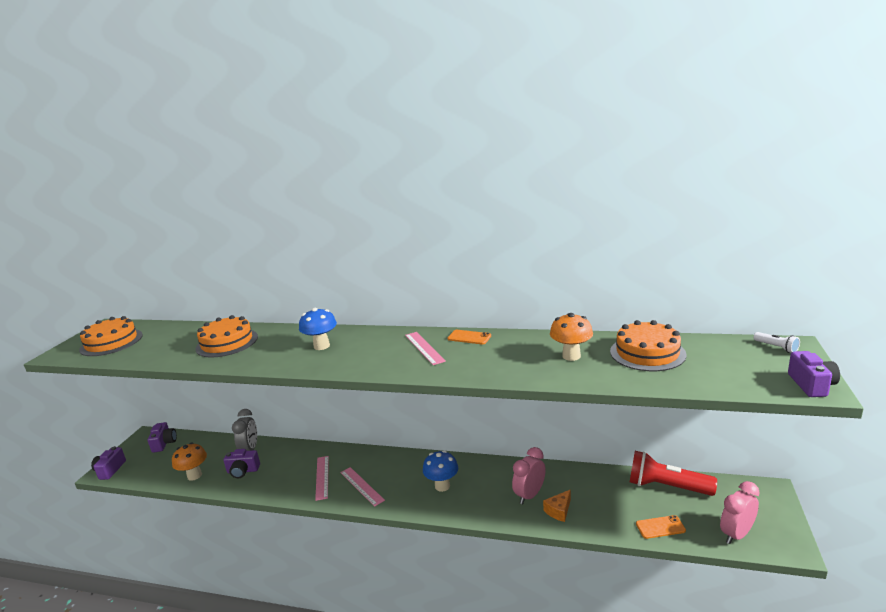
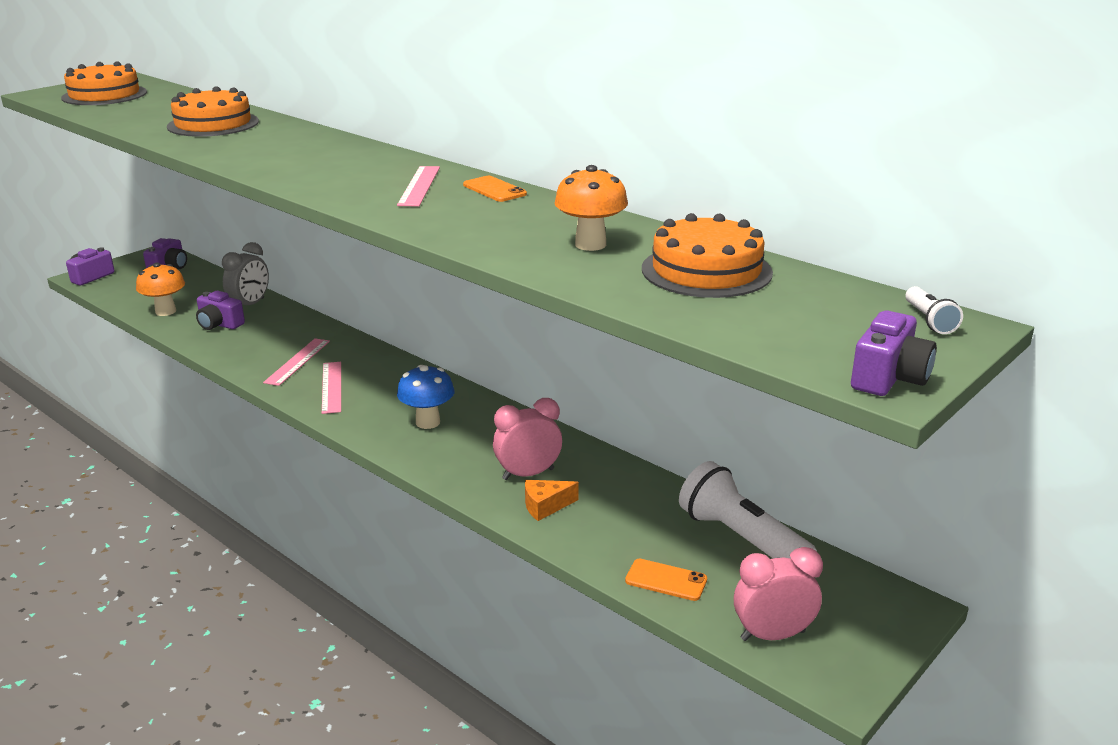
camera: 25 degrees right, 5 degrees up
(321, 346) = (306, 153): blue mushroom -> none
(666, 487) = (741, 538): red flashlight -> white flashlight

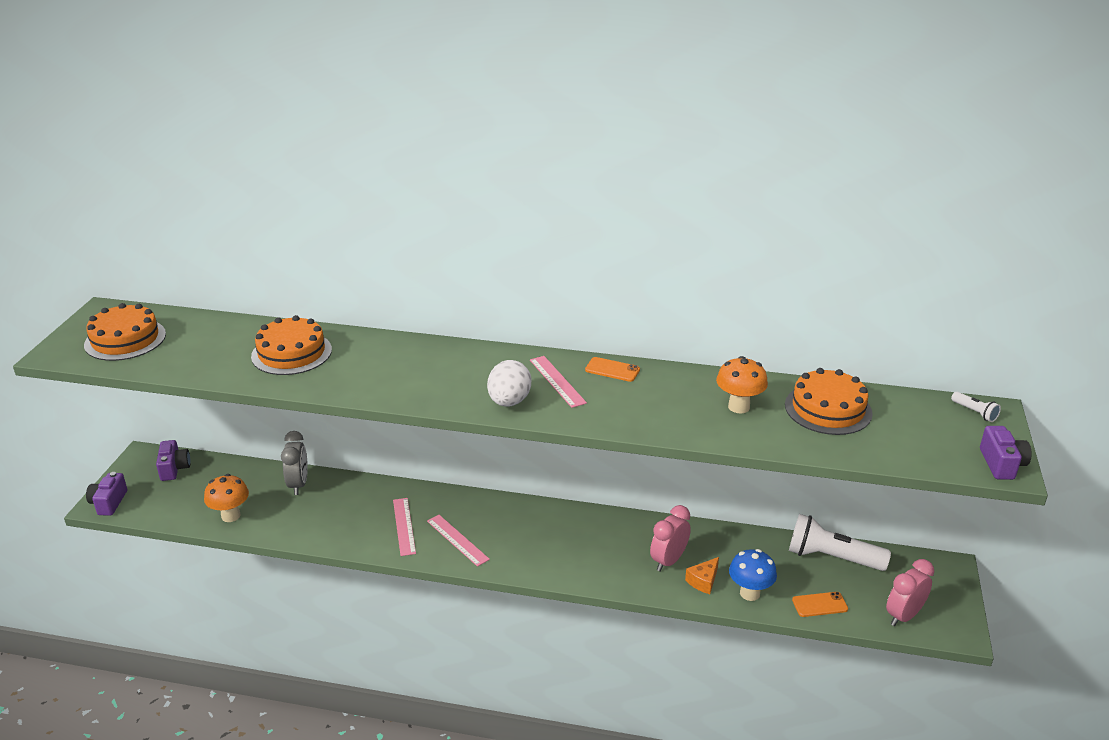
camera: 30 degrees left, 5 degrees up
(219, 324) = (295, 513): purple camera -> none
(342, 189) = (509, 402): none -> white egg
(428, 422) = (560, 544): blue mushroom -> blue mushroom (749, 593)

